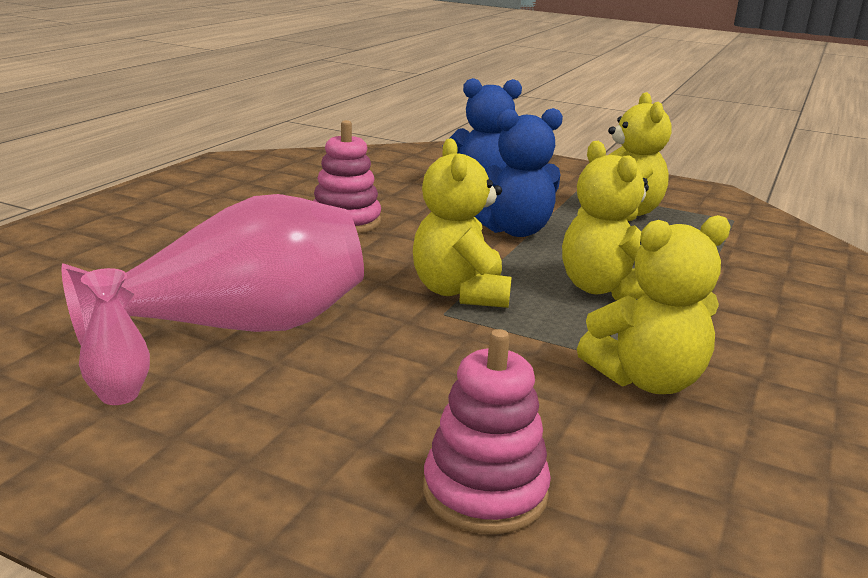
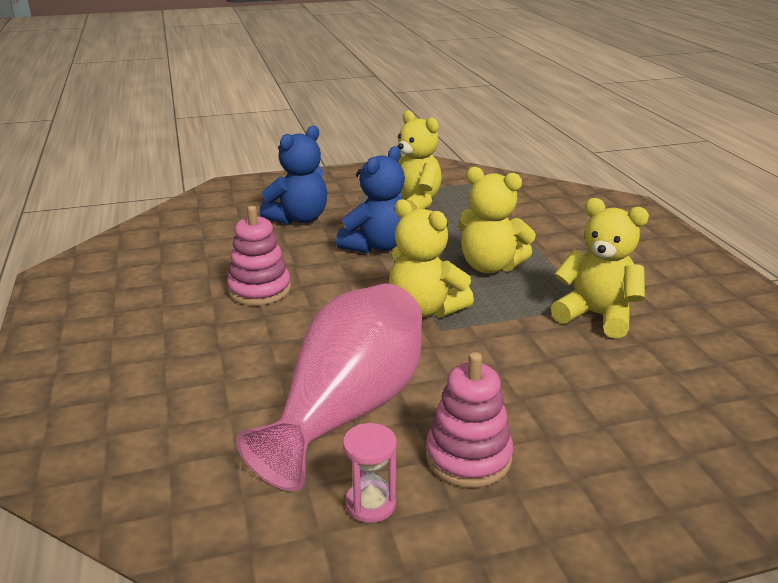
camera: 40 degrees left, 5 degrees up
(119, 395) = (370, 504): pink vase -> pink hourglass
(485, 492) = (638, 425): pink stacking toy -> pink stacking toy (468, 457)
(647, 380) = (596, 315): yellow teddy bear -> yellow teddy bear turned 90 degrees counterclockwise

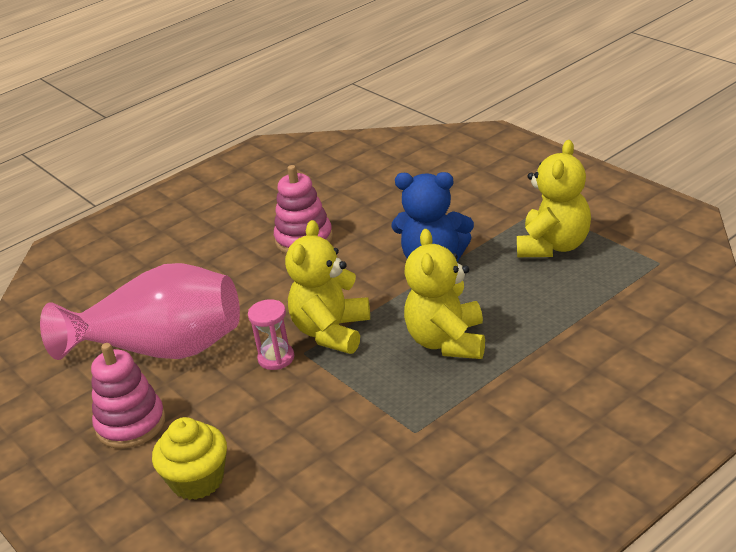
camera: 70 degrees right, 5 degrees up
(299, 219) = (453, 200): blue teddy bear -> none
(370, 504) = (64, 397): pink hourglass -> pink hourglass (276, 358)
(593, 428) = (197, 480): none -> yellow cupcake
(596, 315) = (394, 438): yellow teddy bear -> none

